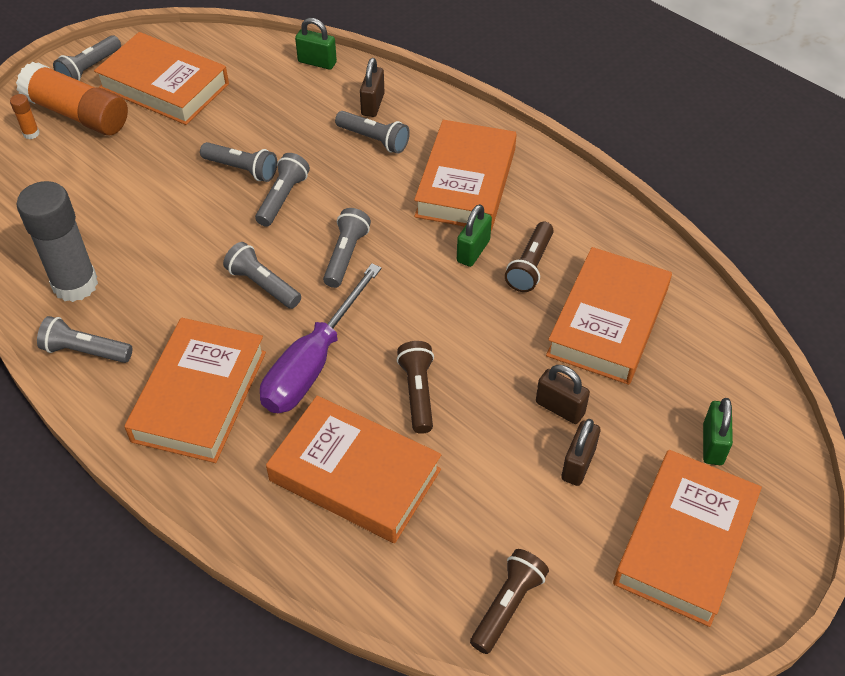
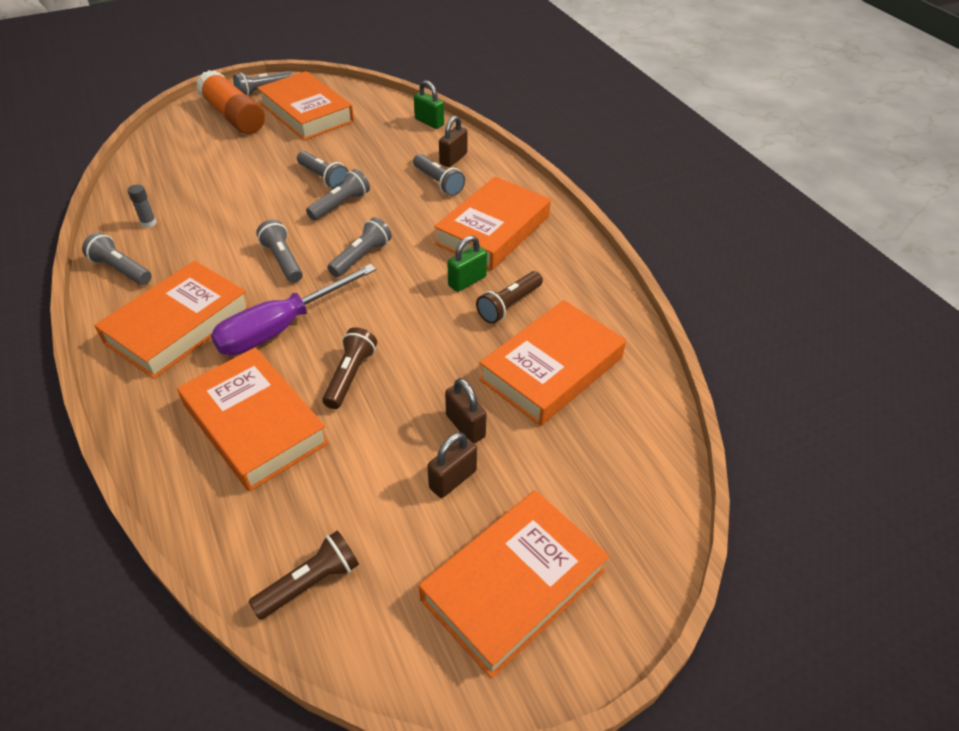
camera: 20 degrees right, 5 degrees down
(31, 133) = (193, 121): orange glue stick -> none
(75, 284) = (148, 223): grey glue stick -> grey glue stick, size x0.41
(713, 444) = (592, 504): green padlock -> none

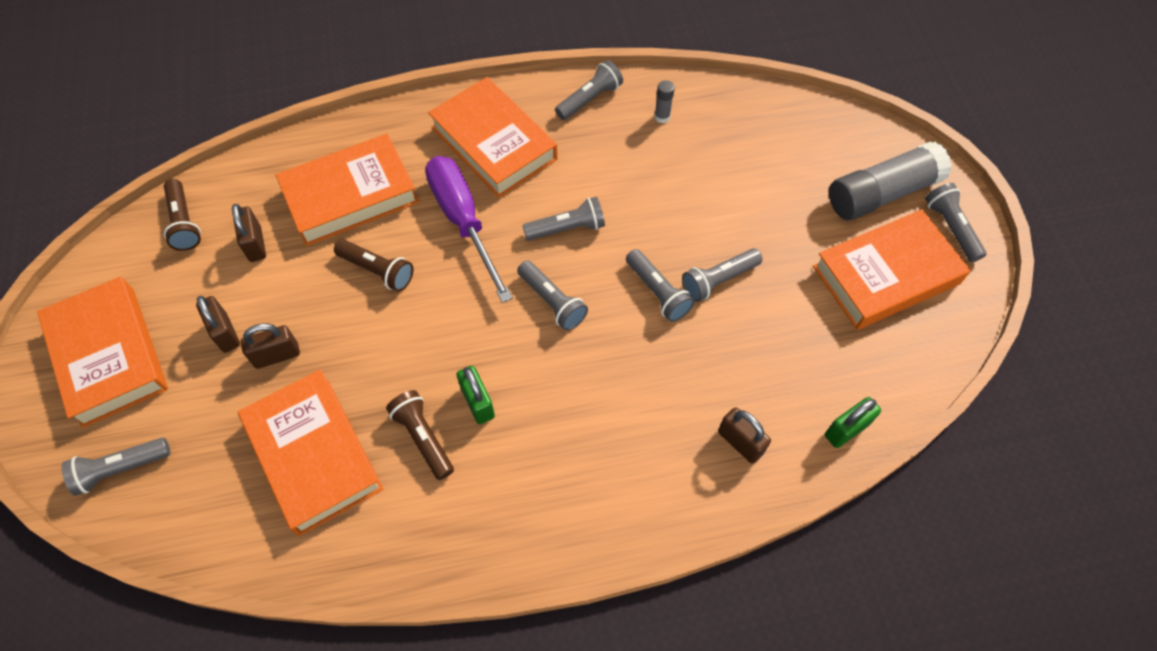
camera: 105 degrees right, 15 degrees up
(234, 116) = (882, 193): orange glue stick -> grey glue stick
(333, 492) = (255, 244): none -> brown padlock
(438, 182) = (684, 411): grey flashlight -> grey flashlight (121, 469)
(493, 230) = (565, 455): orange book -> none

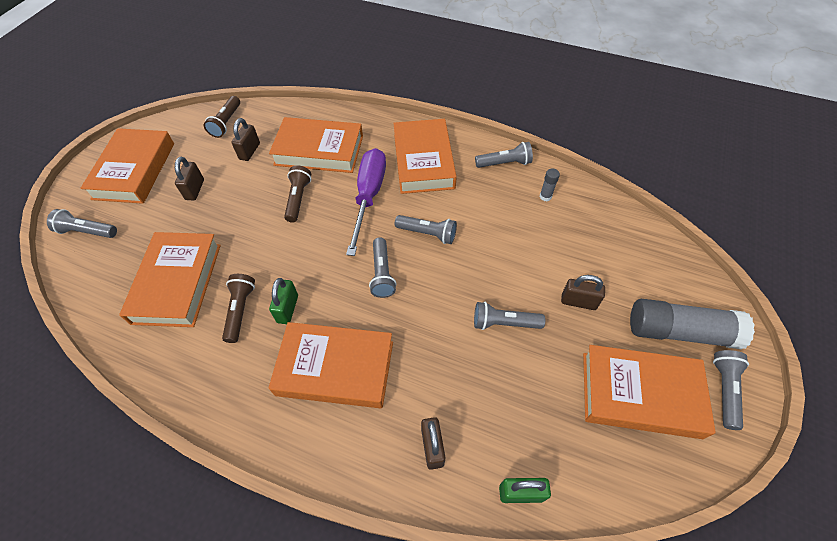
camera: 35 degrees right, 5 degrees down
(277, 355) = (208, 216): brown padlock -> brown padlock (578, 302)
(377, 270) = (298, 199): brown flashlight -> brown flashlight turned 150 degrees counterclockwise
(584, 431) = (335, 368): none -> orange book
(657, 292) = (455, 306): grey flashlight -> none

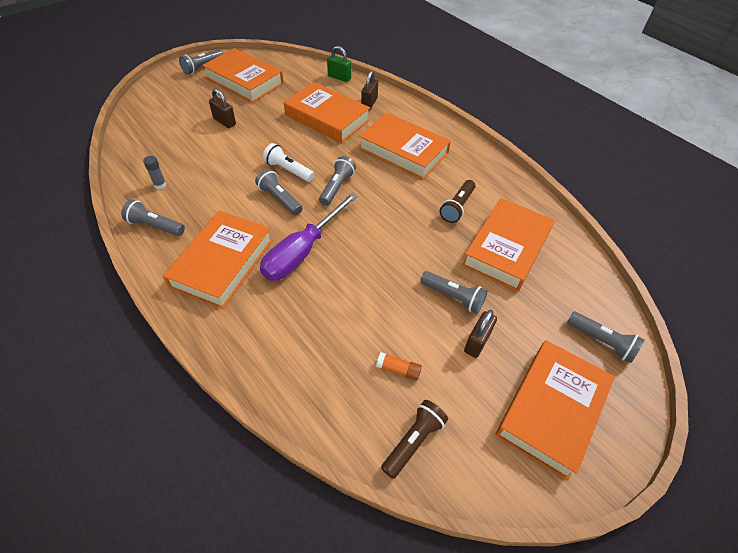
camera: 155 degrees left, 5 degrees down
(249, 151) = (398, 369): brown padlock -> orange glue stick
(287, 309) = (420, 194): green padlock -> none
(298, 199) = (370, 279): brown flashlight -> none
(319, 150) = (317, 330): orange book -> orange book (327, 118)
(447, 270) = (288, 170): none -> white flashlight
(504, 323) = (281, 130): grey flashlight -> grey flashlight (453, 297)
(680, 331) = (188, 90): grey glue stick -> none

